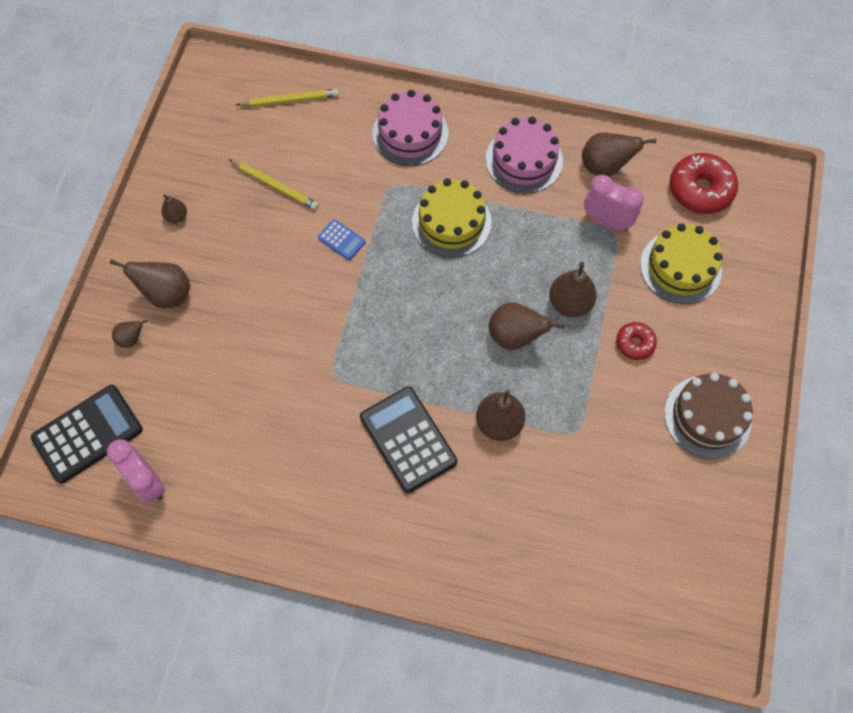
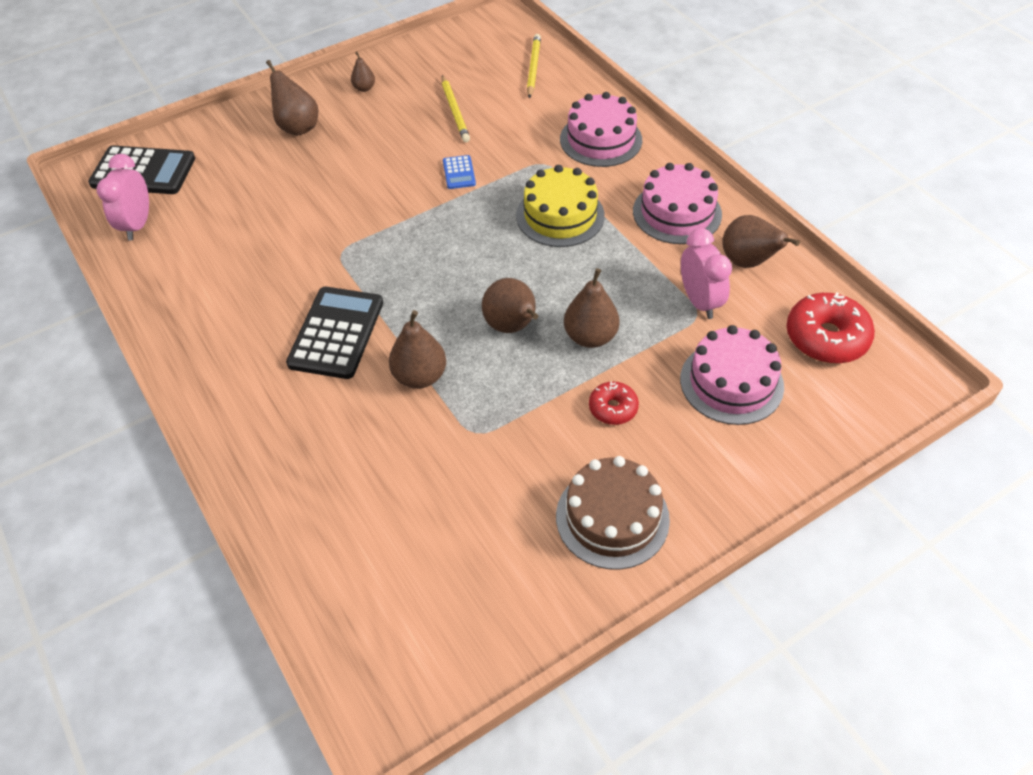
camera: 45 degrees right, 15 degrees down
(131, 339) = (242, 137): brown pear -> none
(290, 100) = (533, 68): yellow pencil -> yellow pencil turned 120 degrees counterclockwise
(680, 267) = (731, 382): yellow cake -> pink cake

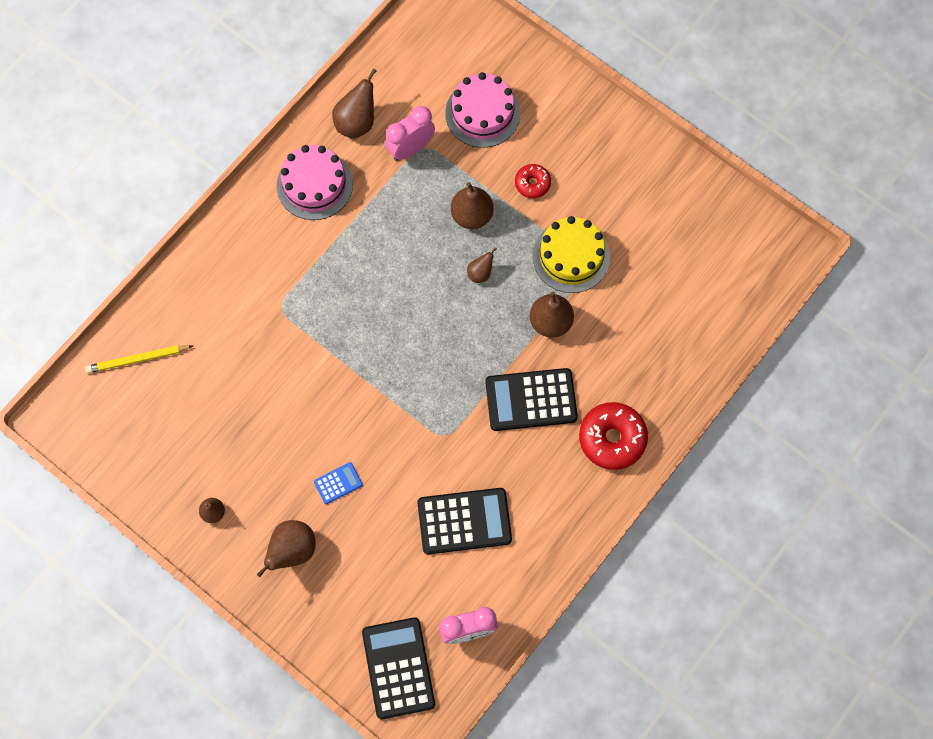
camera: 110 degrees left, 20 degrees up
(242, 247) = (464, 521): none -> black calculator
(454, 111) = (227, 410): yellow pencil -> none
(459, 173) = (315, 375): blue calculator -> blue calculator (338, 483)
(512, 326) = (480, 273): brown pear -> brown pear, size x0.56
(560, 215) = (345, 274): yellow cake -> yellow cake (571, 256)
(601, 139) = (234, 268): pink cake -> none
(612, 517) = (619, 162): brown cake -> none
(826, 337) = (419, 59): red donut -> red donut (612, 438)

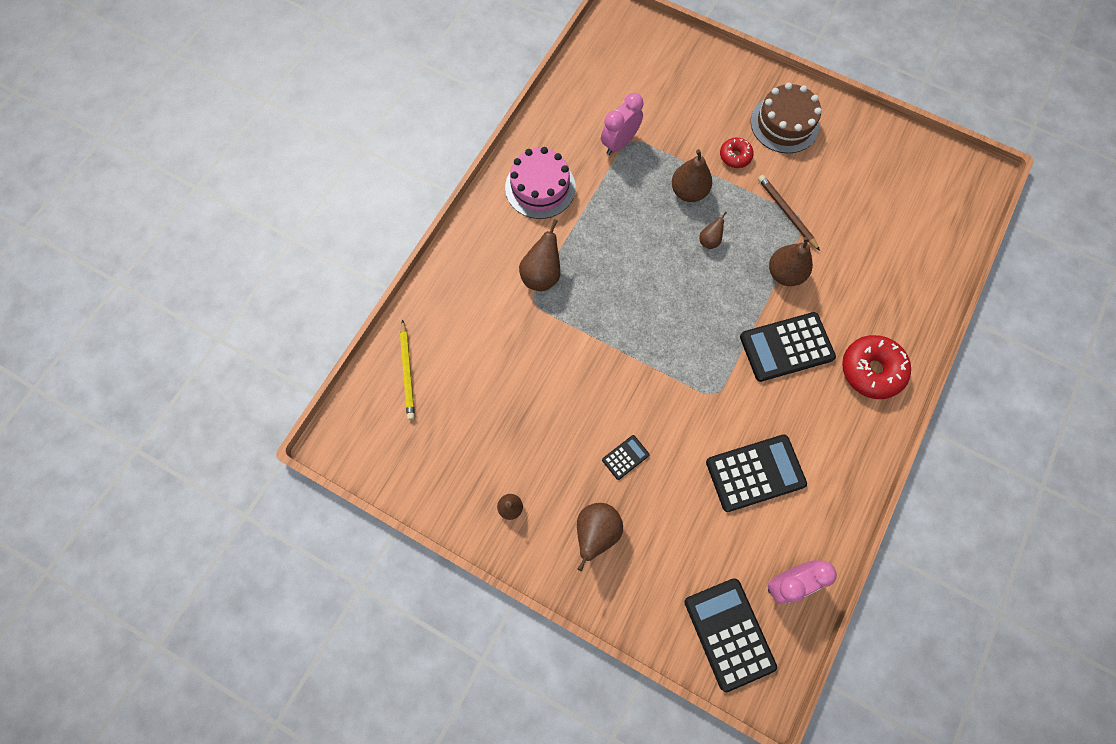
camera: 10 degrees left, 0 degrees up
(138, 359) = (407, 371): yellow pencil -> yellow pencil turned 75 degrees counterclockwise
(338, 483) = (625, 457): blue calculator -> black calculator
(357, 122) = (566, 128): brown pear -> brown pear (542, 275)
(482, 113) = (675, 104): pink cake -> none
(571, 256) = (786, 213): yellow cake -> brown pencil
(596, 155) = (784, 124): none -> brown cake

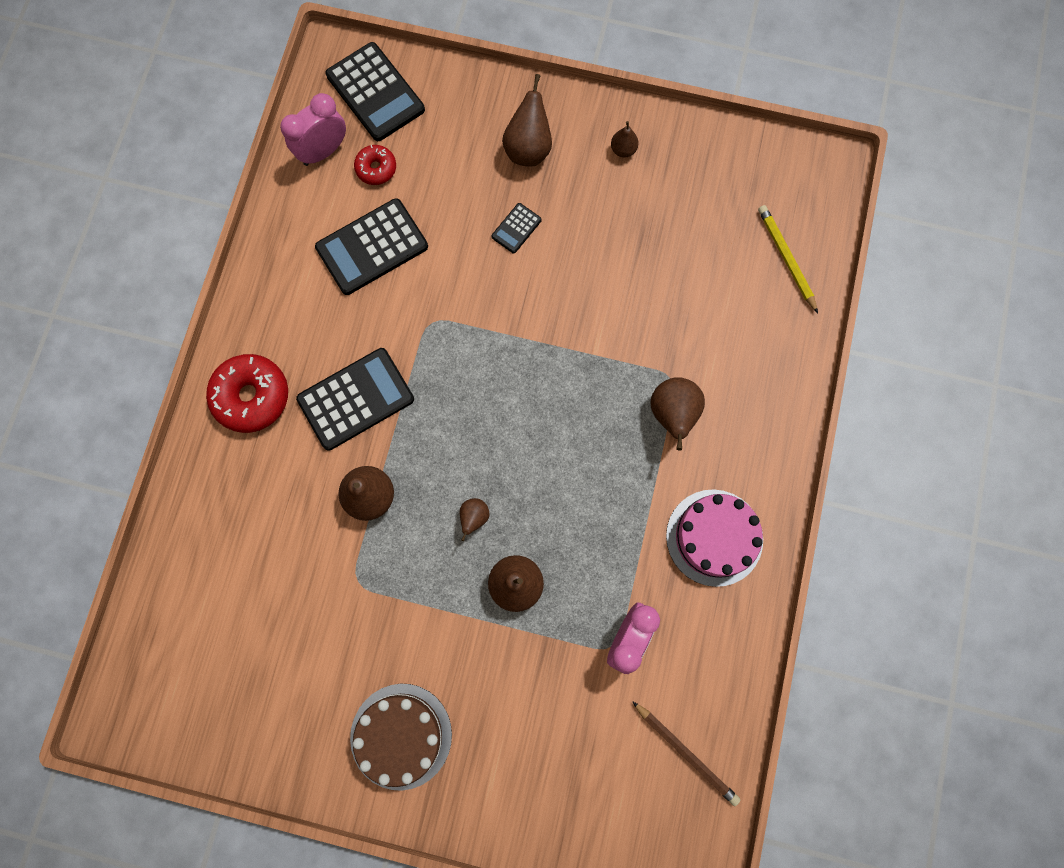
camera: 165 degrees right, 5 degrees up
(735, 156) = (463, 659): red donut -> red donut (376, 168)
(786, 213) = (379, 586): brown pencil -> brown pencil (686, 753)

